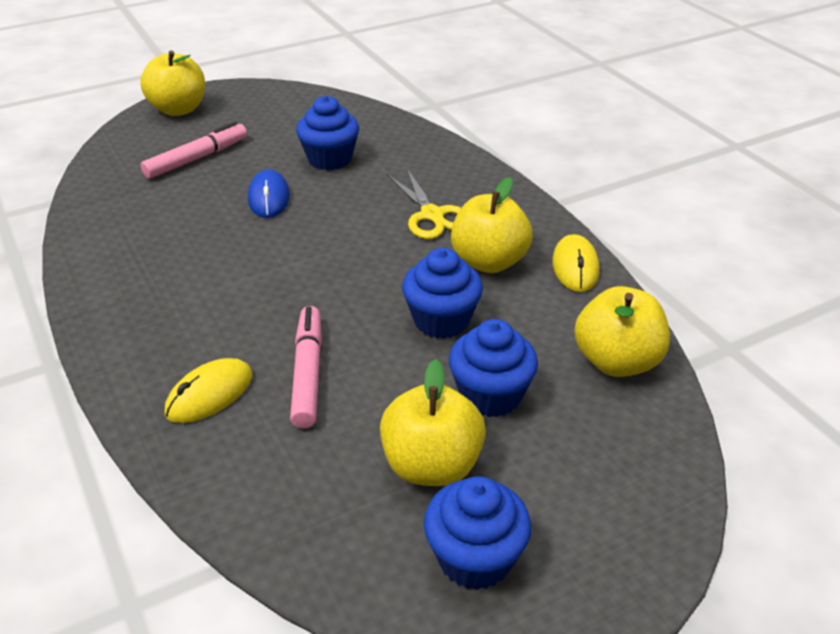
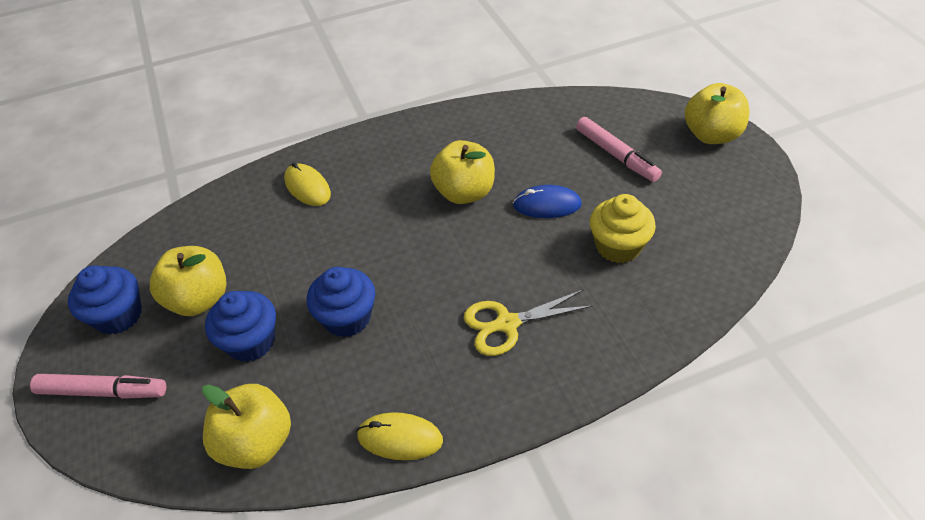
camera: 100 degrees right, 10 degrees up
(307, 374) = (310, 235): pink marker -> pink marker (102, 391)
(330, 159) = (618, 246): blue cupcake -> yellow cupcake
(489, 262) = (422, 363): yellow apple -> yellow apple (464, 192)

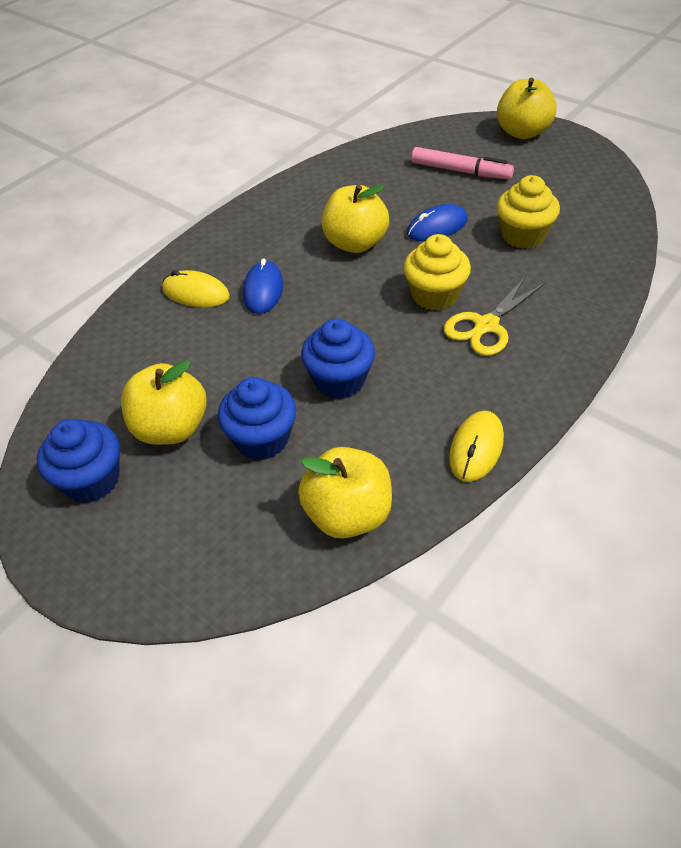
camera: 30 degrees left, 0 degrees up
(102, 391) = (140, 551): pink marker -> none
(357, 206) = (263, 290): none -> blue mouse
(400, 438) = (476, 448): yellow mouse -> yellow mouse turned 45 degrees counterclockwise
(488, 273) = (435, 295): none -> yellow cupcake

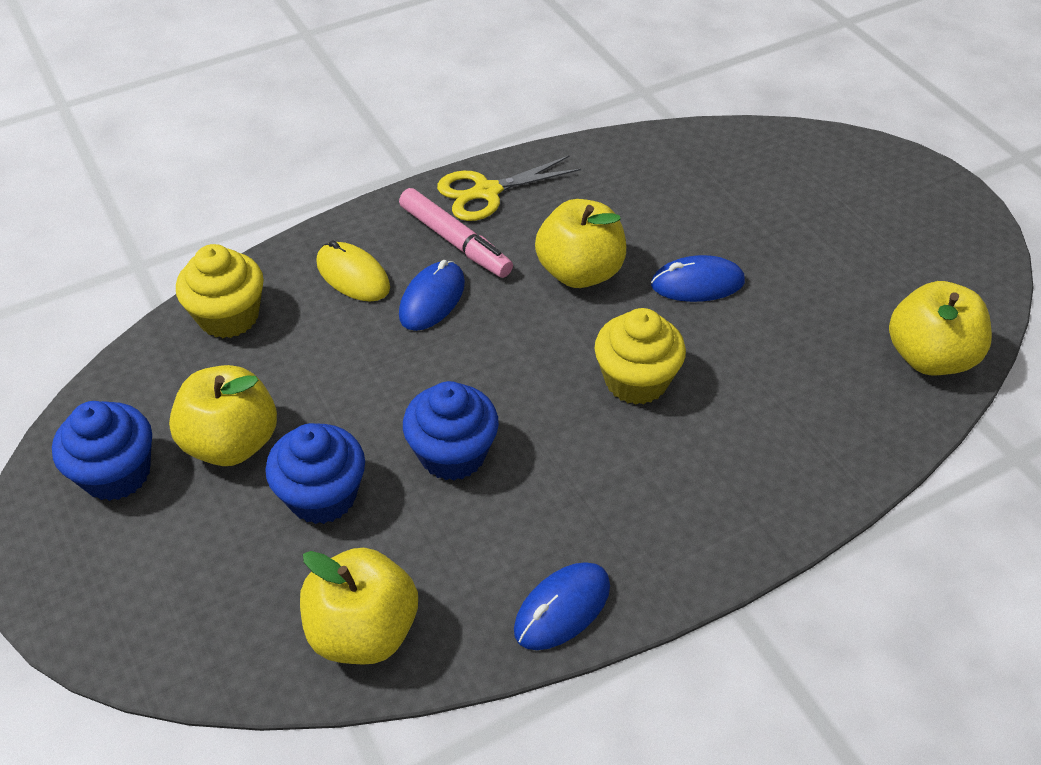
camera: 20 degrees right, 0 degrees up
(460, 171) = (777, 210): pink marker -> pink marker (454, 241)
(476, 448) = (562, 608): yellow mouse -> blue mouse
(486, 325) = (676, 447): yellow scissors -> yellow scissors (487, 192)
(522, 132) = (900, 178): yellow apple -> yellow apple (929, 357)
(523, 235) = (804, 334): yellow cupcake -> yellow cupcake (229, 316)

